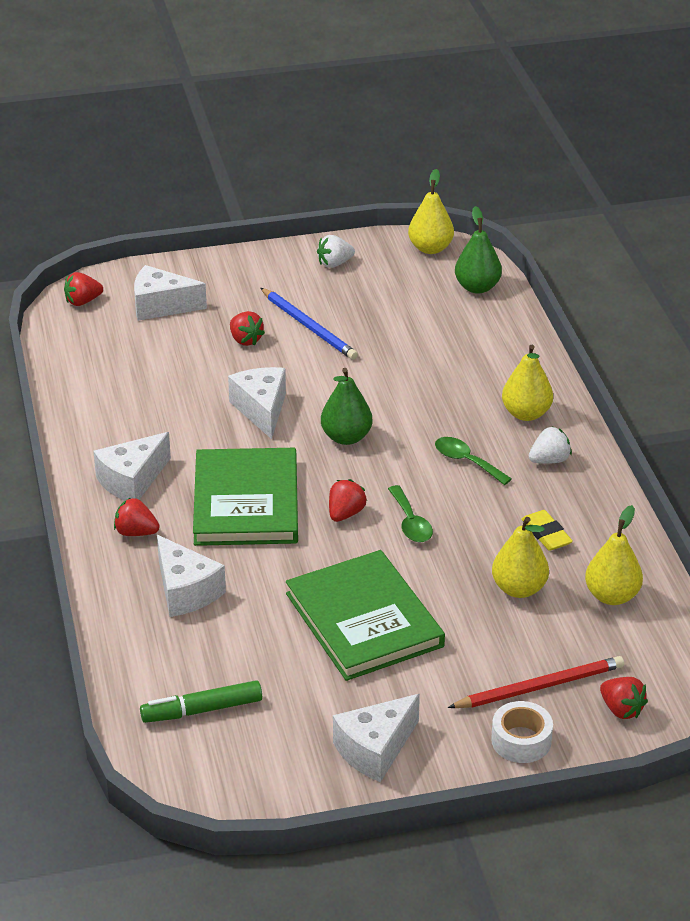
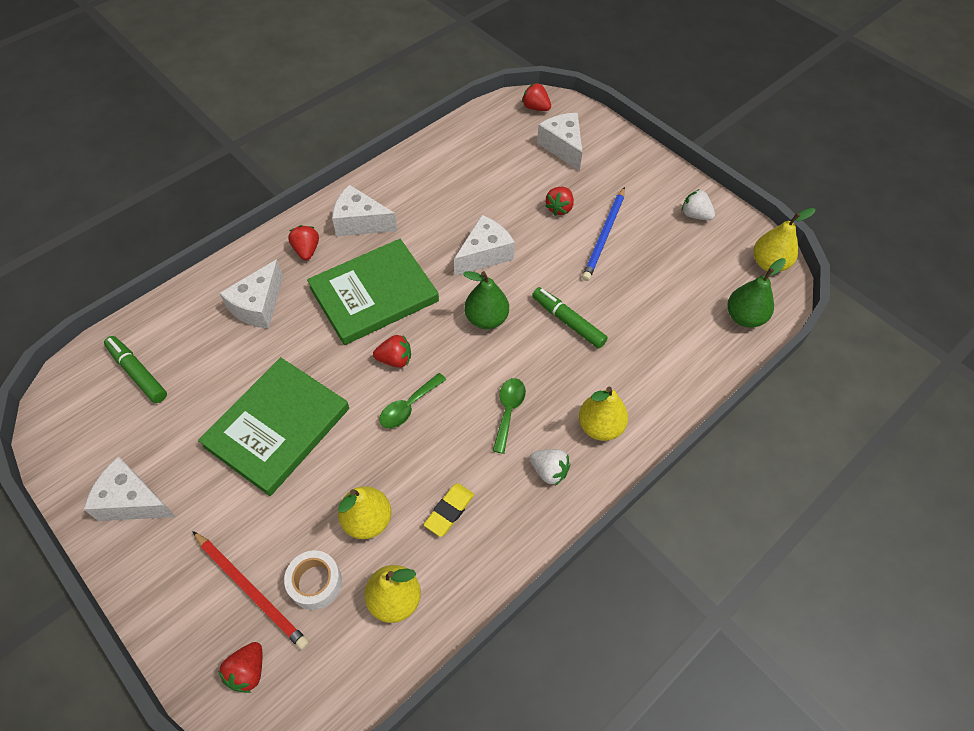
camera: 60 degrees right, 20 degrees up
(394, 388) = (568, 321): none -> green marker
(521, 740) = (179, 604): white tape -> white tape (315, 583)

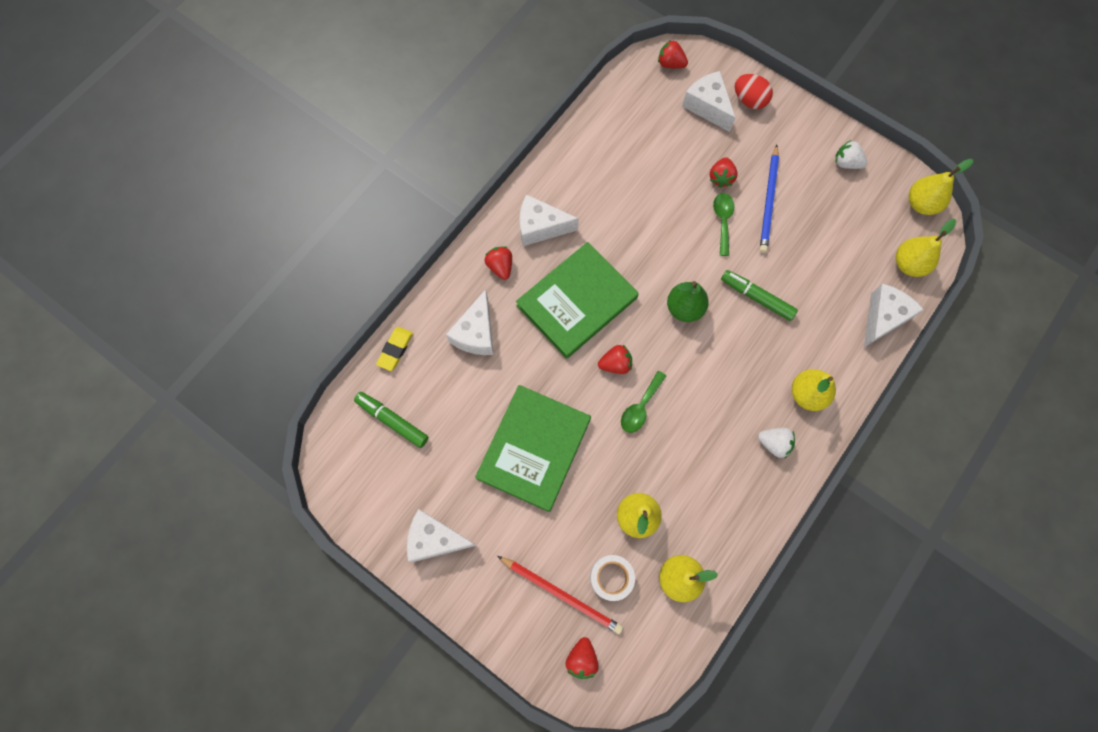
camera: 10 degrees left, 15 degrees up
(449, 511) = (701, 495): yellow eraser -> yellow eraser (395, 349)
(485, 254) = (665, 241): white cheese -> white cheese (883, 318)
(508, 411) = (726, 395): green spoon -> green spoon (722, 221)
(606, 148) = (749, 100): none -> red egg
(744, 317) = (908, 264): green pear -> yellow pear

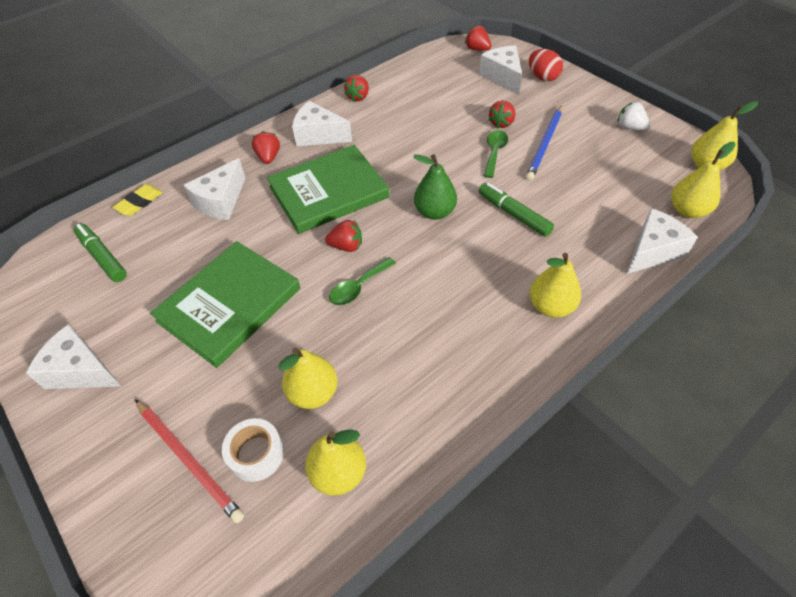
camera: 15 degrees right, 20 degrees down
(581, 658) = (177, 545): red strawberry -> red strawberry (358, 97)
(774, 443) = (500, 347): white strawberry -> none

